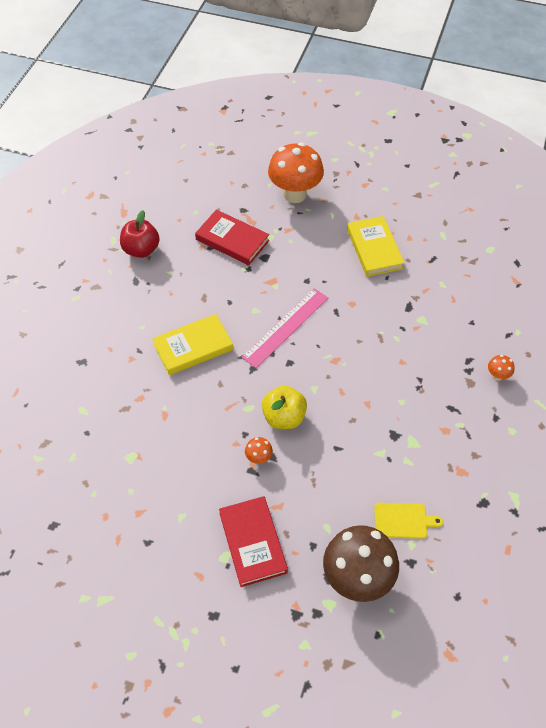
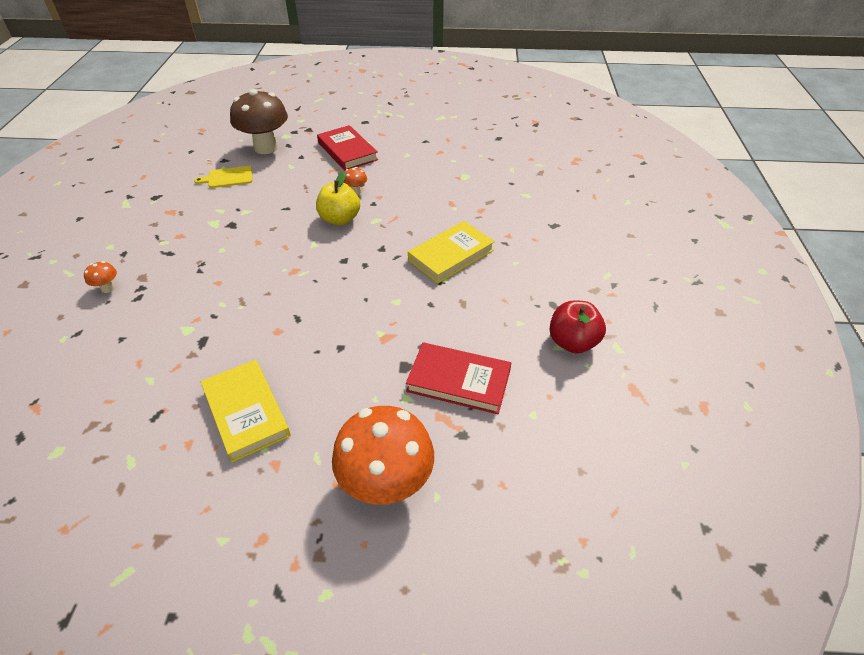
camera: 165 degrees right, 10 degrees down
(286, 327) = (355, 290): pink ruler -> none

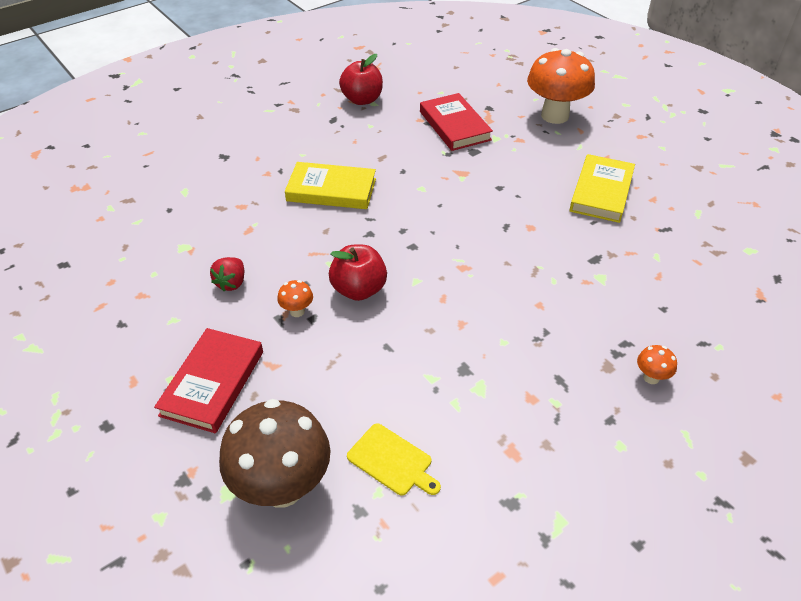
camera: 130 degrees left, 0 degrees up
(340, 219) = (359, 289): yellow apple -> red apple
(410, 180) = (231, 283): none -> red strawberry

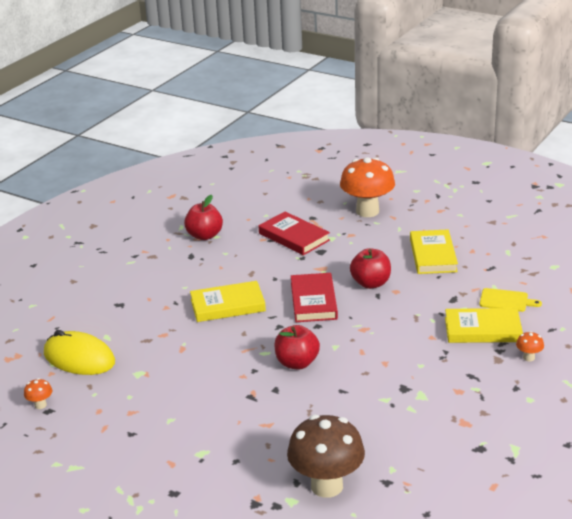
camera: 20 degrees left, 15 degrees down
(139, 209) = (79, 358): none -> yellow mouse
(212, 383) = (232, 447): red book -> red book (313, 301)
(231, 283) = (197, 385): red strawberry -> none
(297, 311) = (261, 388): orange mushroom -> orange mushroom (40, 405)
(392, 461) = (390, 451): yellow cutting board -> yellow cutting board (506, 300)
(507, 208) = (371, 283): none -> red apple
(610, 315) = (482, 330): none -> yellow book

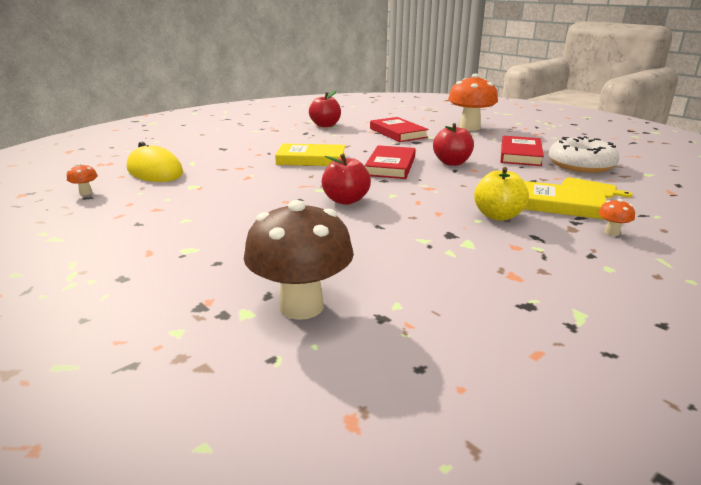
camera: 15 degrees right, 5 degrees down
(433, 255) = (520, 154): yellow book -> red book
(435, 356) = (498, 216): none -> yellow apple
(493, 263) = (581, 165): none -> white donut

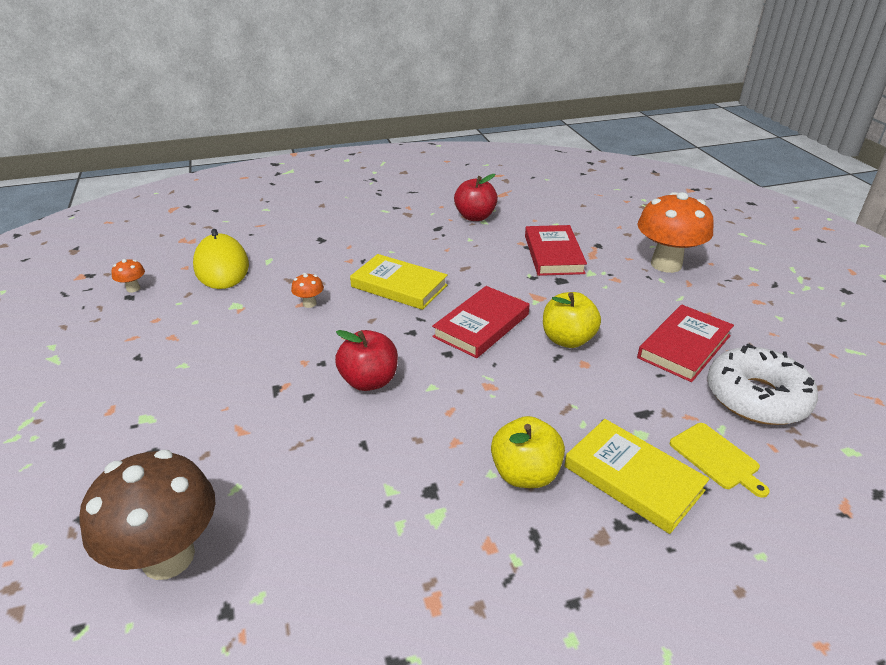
camera: 25 degrees right, 10 degrees up
(452, 163) = (567, 340): red apple -> yellow apple
(612, 232) = (651, 567): orange mushroom -> orange mushroom (309, 304)

